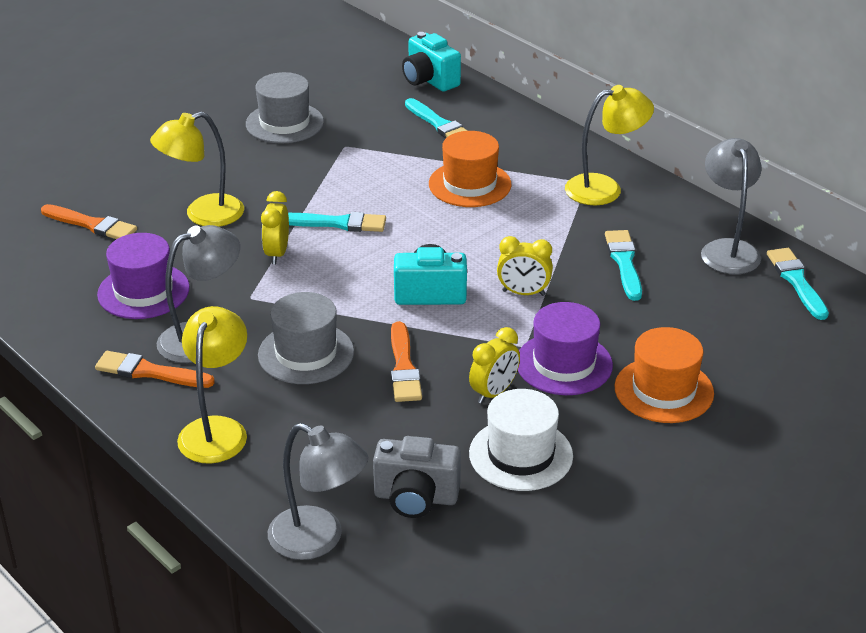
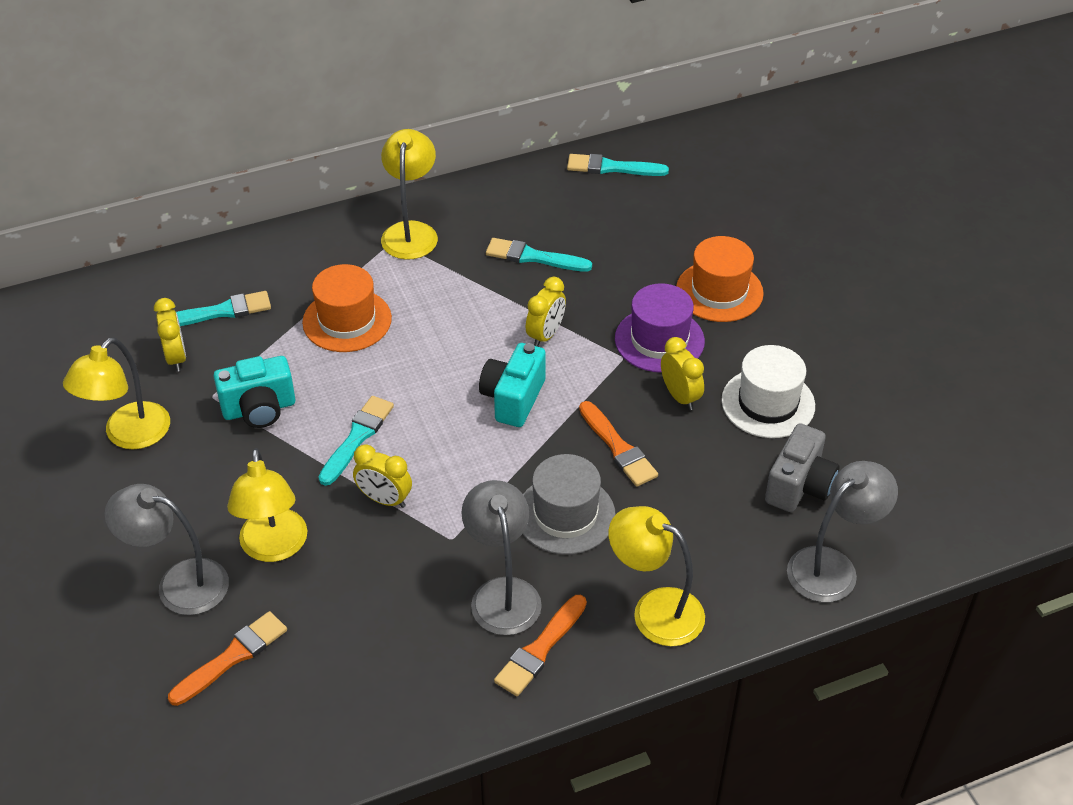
camera: 70 degrees left, 10 degrees up
(143, 291) = (393, 629): purple hat -> none
(284, 123) = (129, 435): grey hat -> yellow lamp
(376, 120) = (176, 357): none -> yellow clock
(404, 367) = (618, 447): orange brush -> orange brush turned 45 degrees clockwise
(429, 80) = (126, 295): turquoise camera -> turquoise camera (259, 409)
(727, 249) = (547, 190): grey lamp -> grey lamp (179, 583)

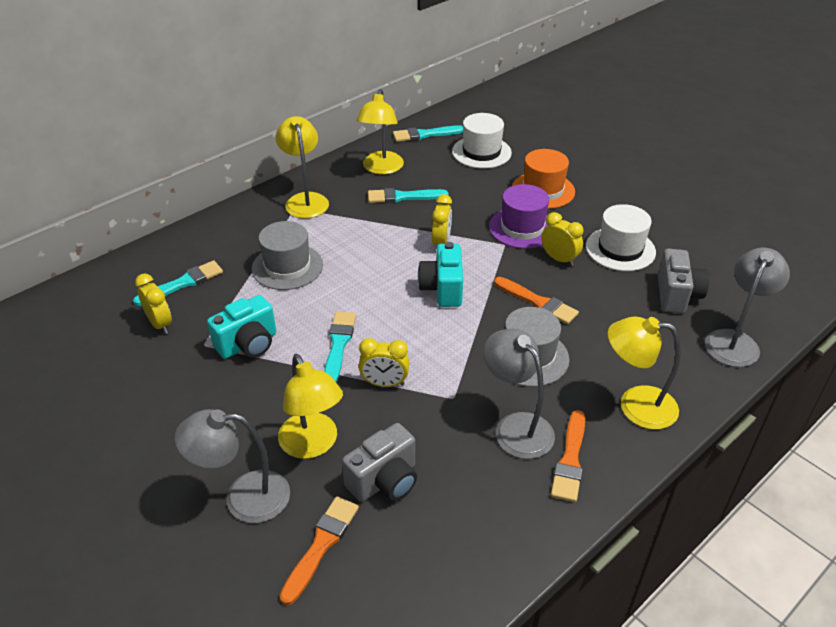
camera: 20 degrees left, 5 degrees down
(129, 435) = (144, 392): yellow lamp -> yellow lamp (381, 168)
(329, 610) = (385, 481): none -> grey camera
(347, 320) = (287, 267): orange hat -> grey hat
(671, 213) = (481, 152): none -> white hat

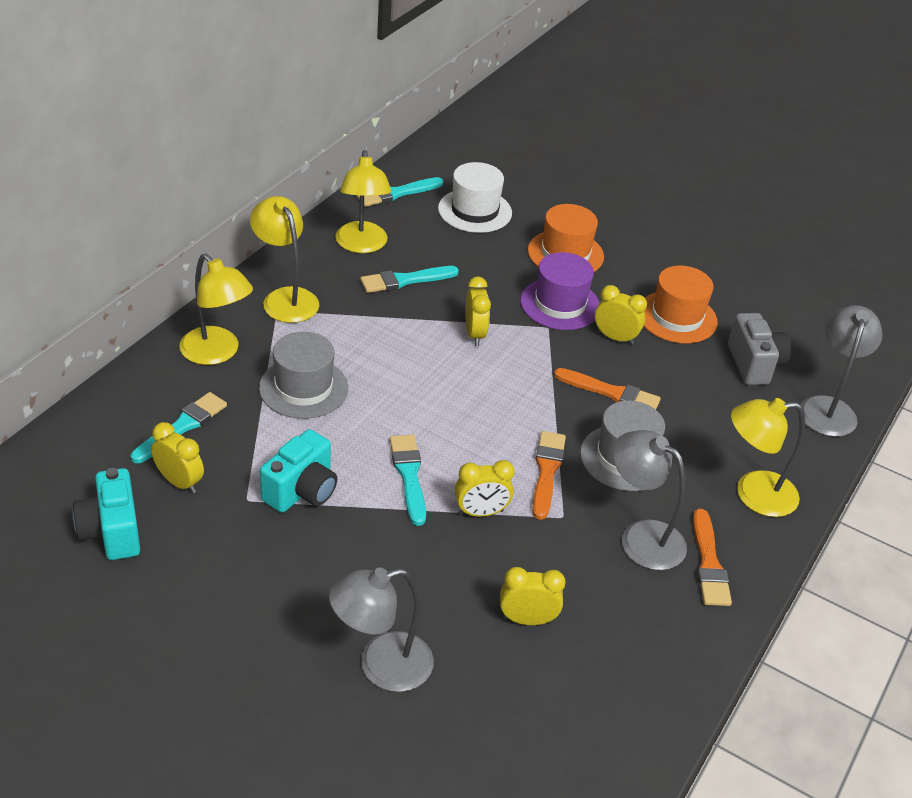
camera: 20 degrees left, 0 degrees up
(313, 445) = (431, 595): yellow lamp -> yellow lamp (217, 353)
(321, 545) = (489, 699): orange brush -> orange brush (547, 471)
(385, 481) = (527, 619): grey camera -> yellow clock
(442, 289) = (499, 391): turquoise camera -> turquoise camera (111, 532)
(620, 249) = (677, 317): white hat -> orange hat

